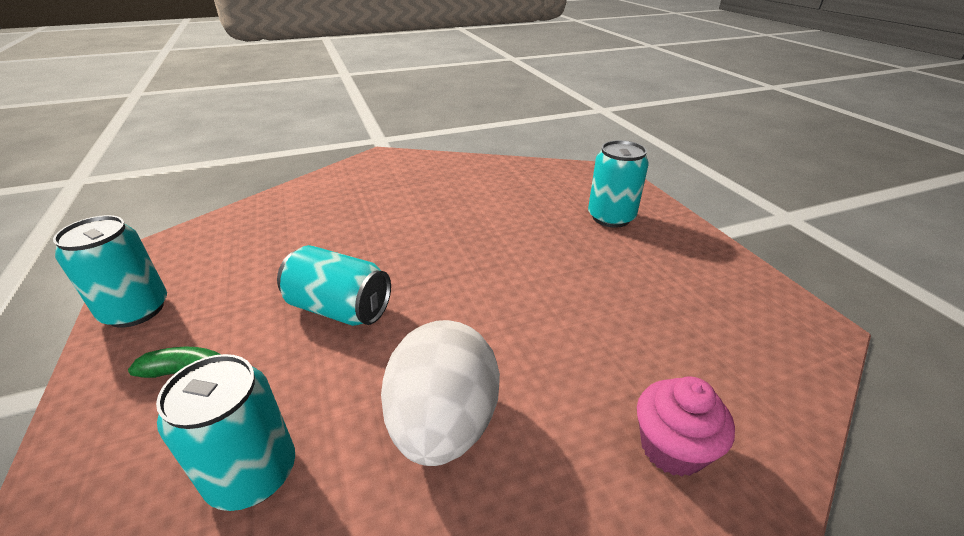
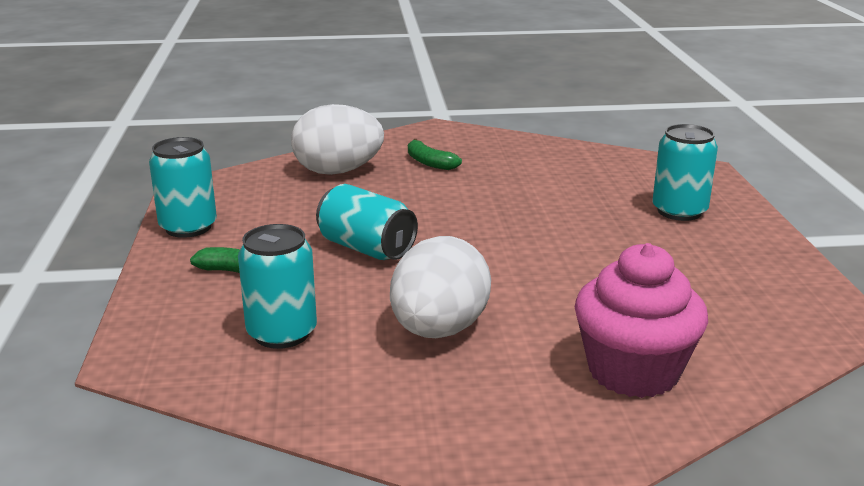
camera: 15 degrees right, 10 degrees down
(297, 213) = (338, 172): none -> white egg
(382, 192) = (429, 163): none -> green banana
(672, 448) = (633, 371): pink cupcake -> pink cupcake, size x1.62

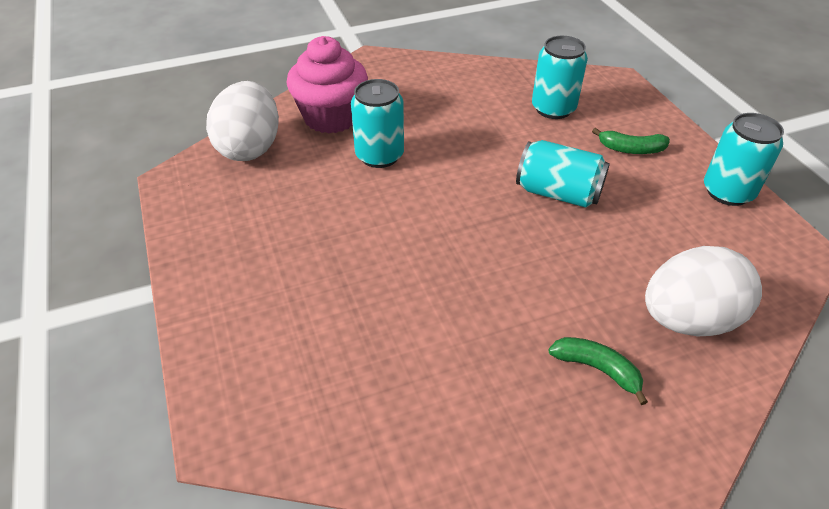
camera: 165 degrees right, 20 degrees up
(439, 330) = (458, 126): white egg -> white egg (250, 148)
(679, 211) = (275, 311): turquoise can -> turquoise can (379, 155)

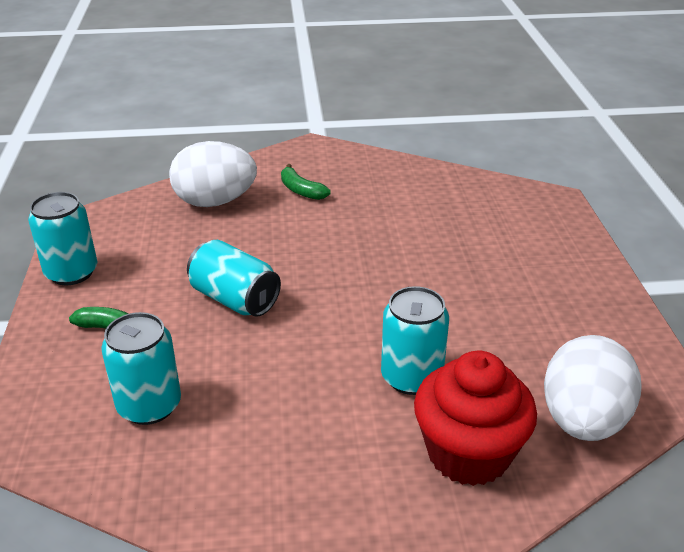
camera: 165 degrees left, 10 degrees down
(331, 117) = (468, 453): pink cupcake -> red cupcake

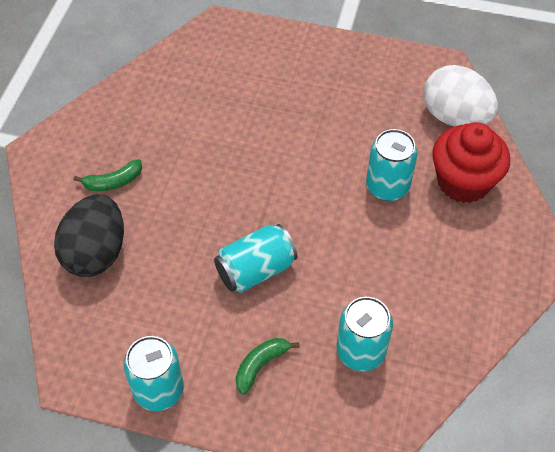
camera: 70 degrees left, 20 degrees up
(215, 202) = (96, 253): white egg -> black egg

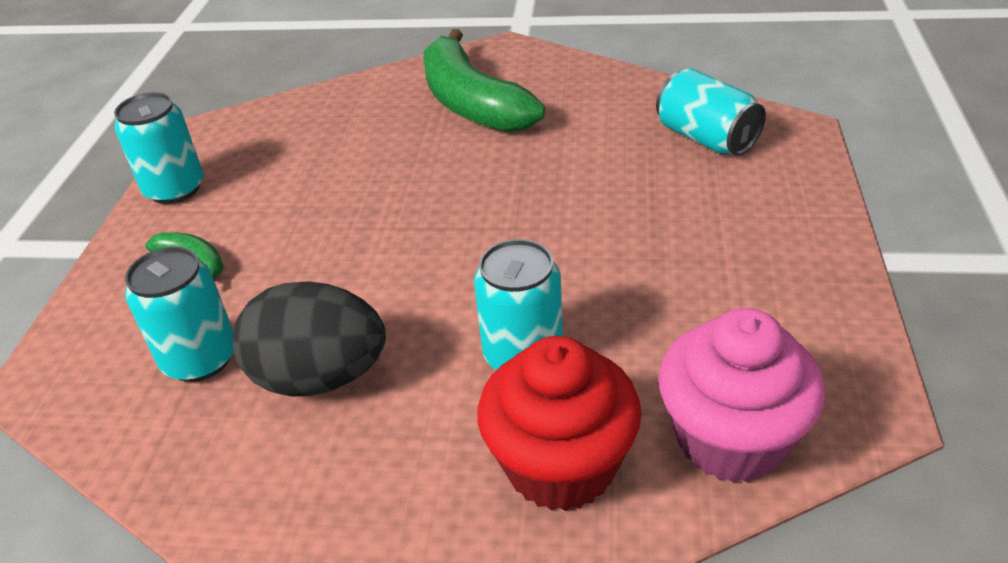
camera: 85 degrees right, 15 degrees down
(96, 253) = (365, 112): black egg -> black egg (320, 377)
(113, 182) = (472, 103): green banana -> green banana, size x2.23
(255, 270) = (344, 235): turquoise can -> turquoise can (706, 138)
(454, 117) = (731, 439): white egg -> pink cupcake

